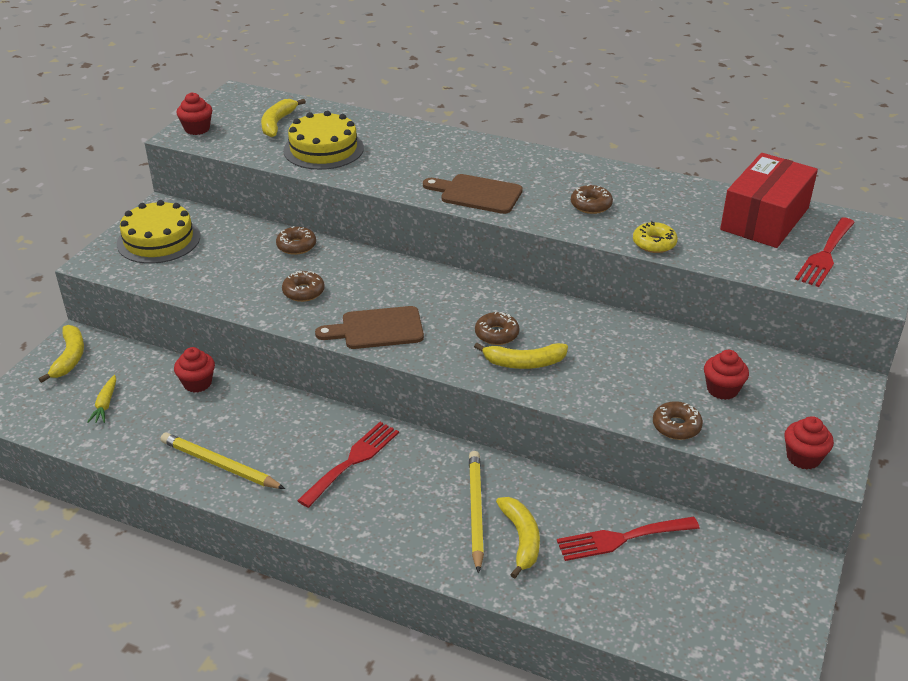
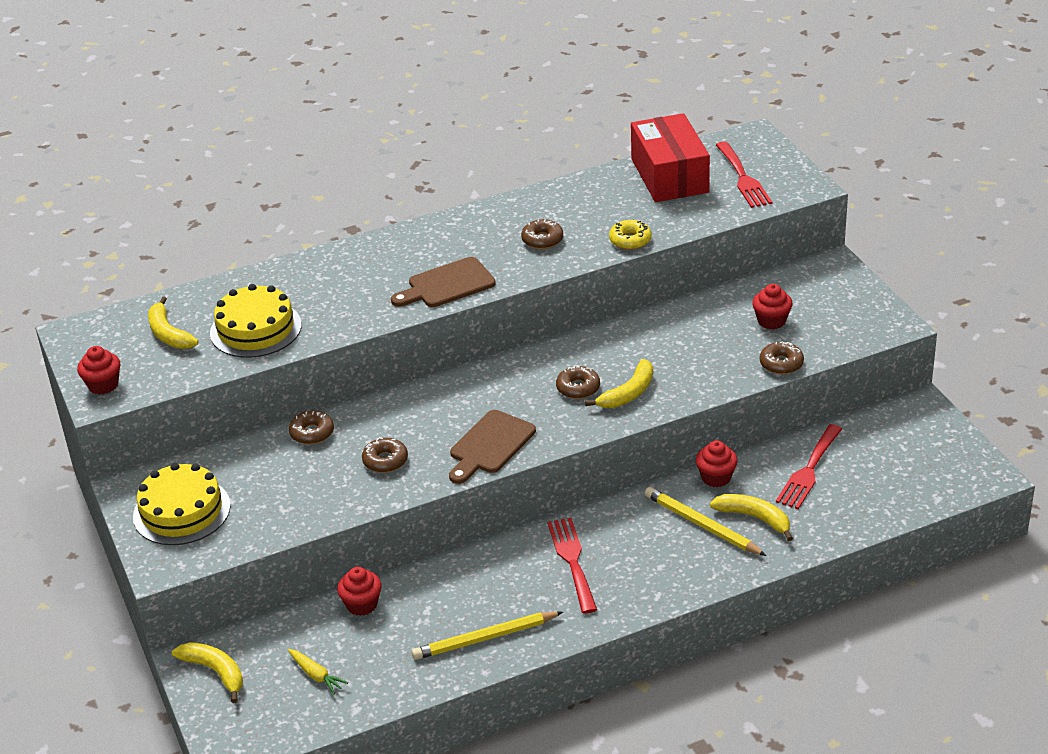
camera: 45 degrees left, 0 degrees up
(803, 458) = (874, 329): red cupcake -> red cupcake (716, 477)

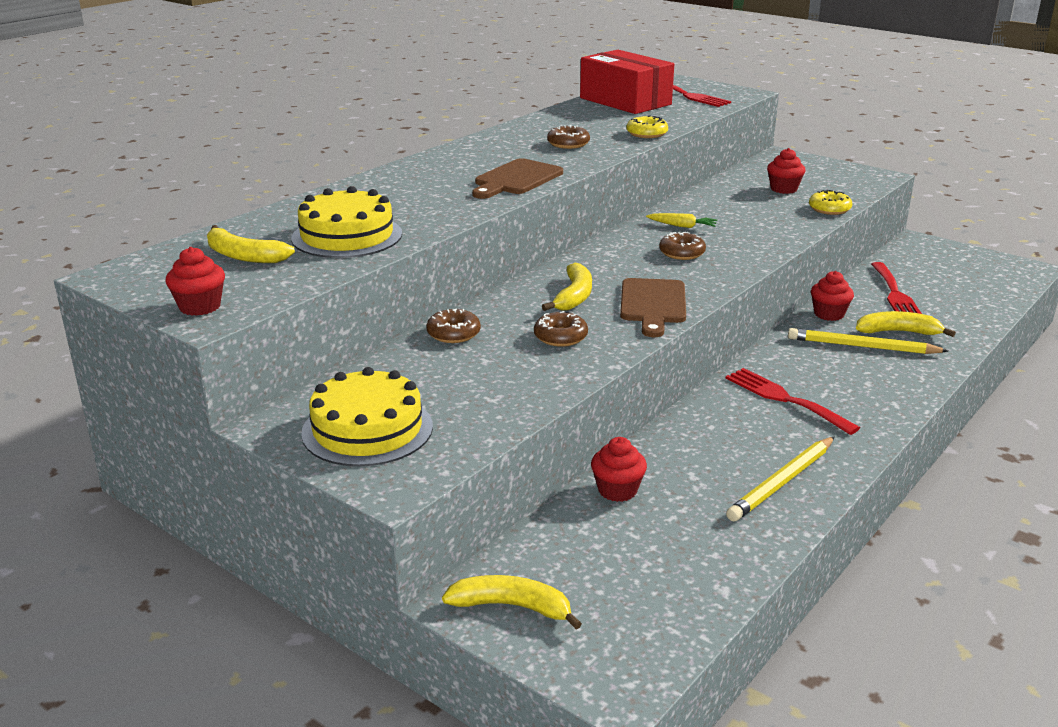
camera: 30 degrees left, 10 degrees down
(316, 675) = (640, 571): yellow carrot -> yellow carrot (682, 226)
(628, 393) = (731, 248): yellow banana -> yellow banana (574, 296)
(781, 363) = (829, 209): brown donut -> yellow donut

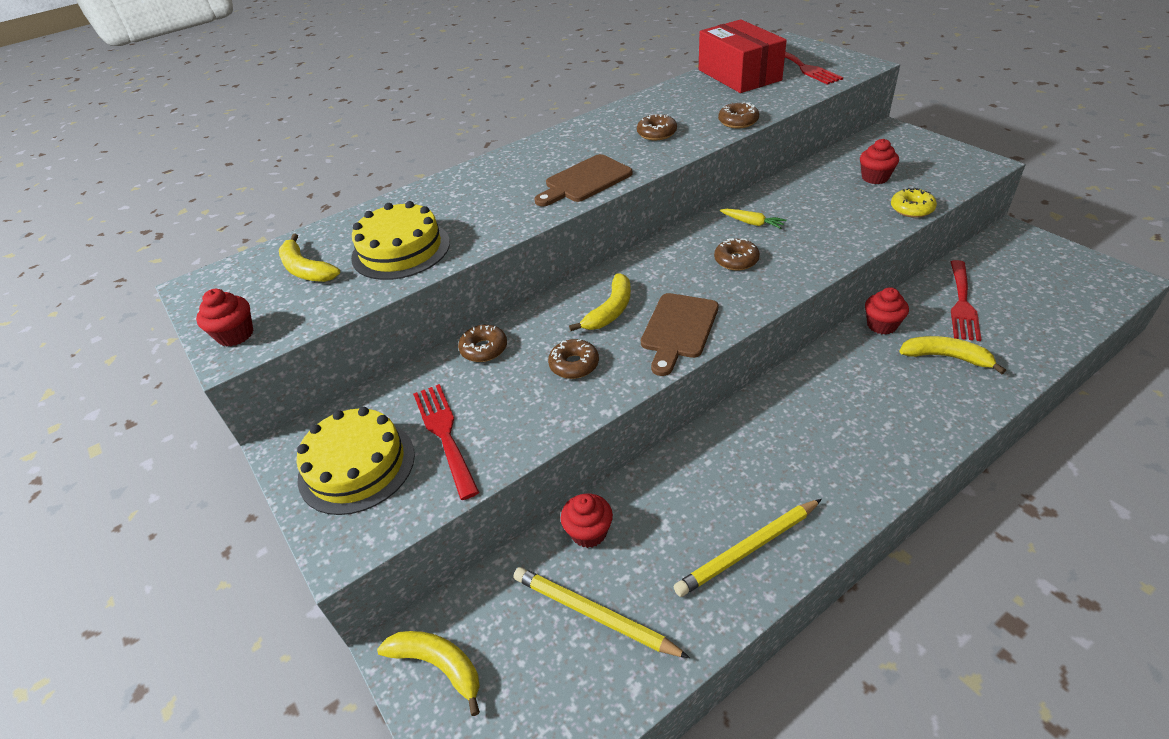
camera: 20 degrees right, 15 degrees up
(646, 134) = (738, 121): yellow donut -> brown donut
(784, 399) = (793, 435): red fork -> red fork (444, 434)
(862, 346) = (900, 373): yellow pencil -> yellow pencil (593, 614)

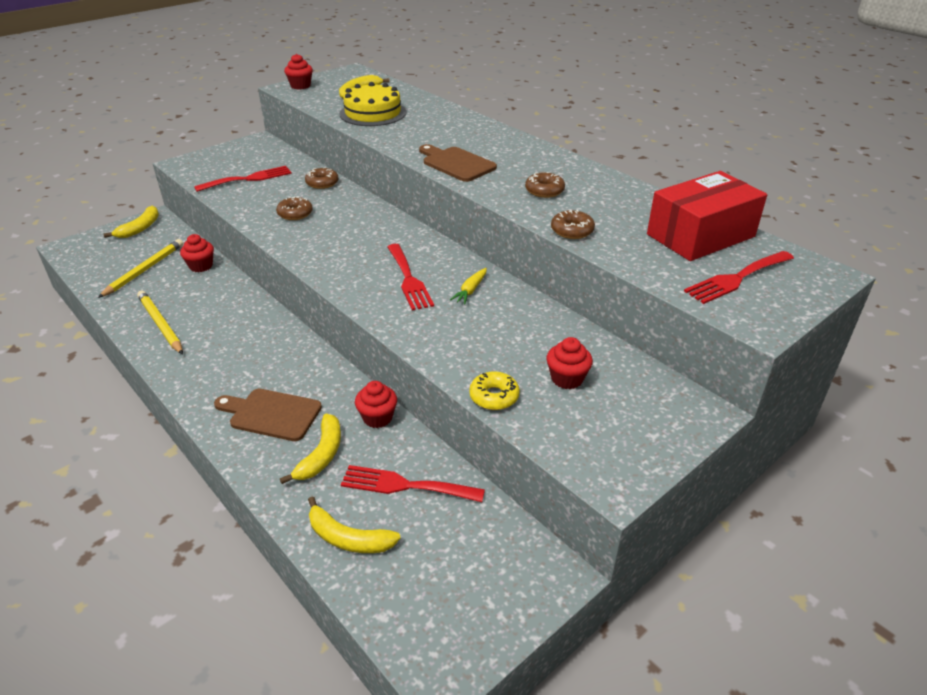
camera: 80 degrees right, 5 degrees down
(357, 466) = (235, 159): yellow cake -> none
(610, 310) = (351, 224): yellow banana -> yellow banana (348, 538)
(678, 329) = (321, 252): brown cutting board -> brown cutting board (271, 414)
(736, 260) = (409, 279): brown donut -> red fork

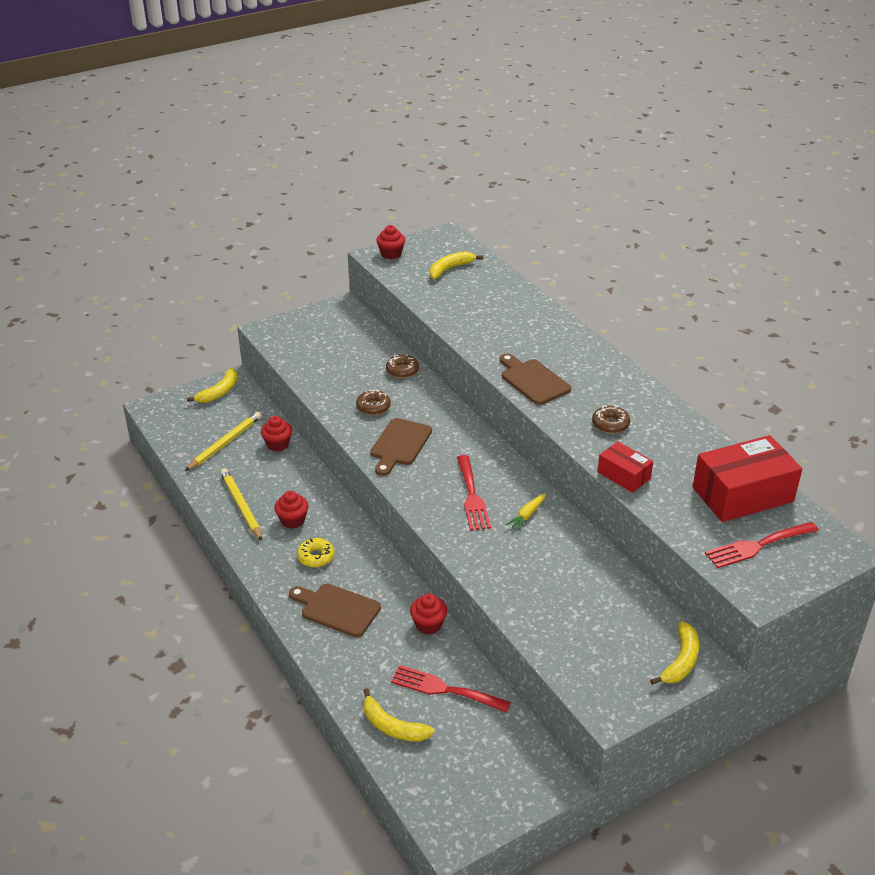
camera: 10 degrees right, 0 degrees up
(248, 179) = (330, 357): red fork -> none
(322, 454) = (377, 652): yellow banana -> yellow banana (681, 661)
(326, 242) = (400, 444): none -> brown cutting board
(373, 113) = (460, 302): yellow cake -> none
(494, 396) = (527, 624): yellow donut -> yellow donut (316, 557)
(567, 379) = (594, 616): red cupcake -> red cupcake (292, 520)
(572, 231) = (624, 475): brown donut -> red box

